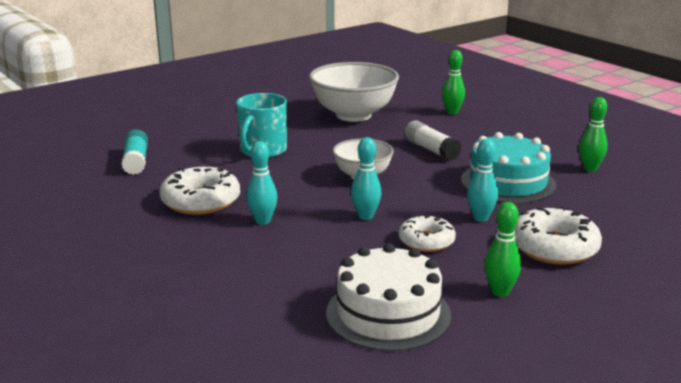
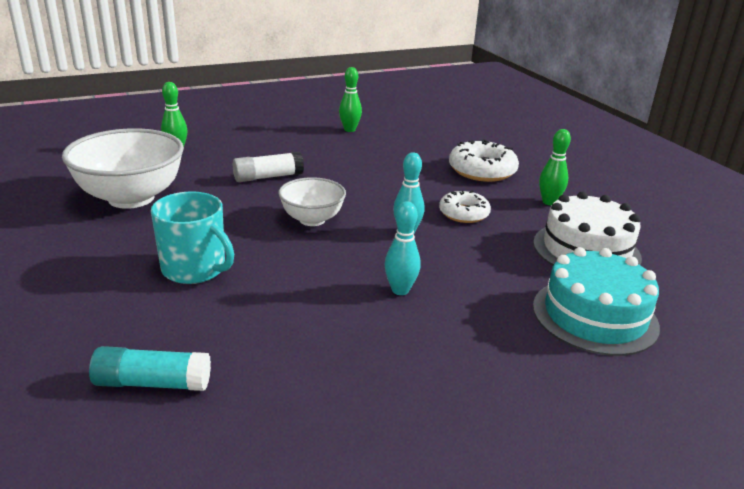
camera: 80 degrees left, 5 degrees up
(201, 201) = (330, 329): white donut -> none
(480, 218) = (425, 185): turquoise bowling pin -> none
(508, 182) = (361, 161): turquoise cake -> turquoise cake (594, 316)

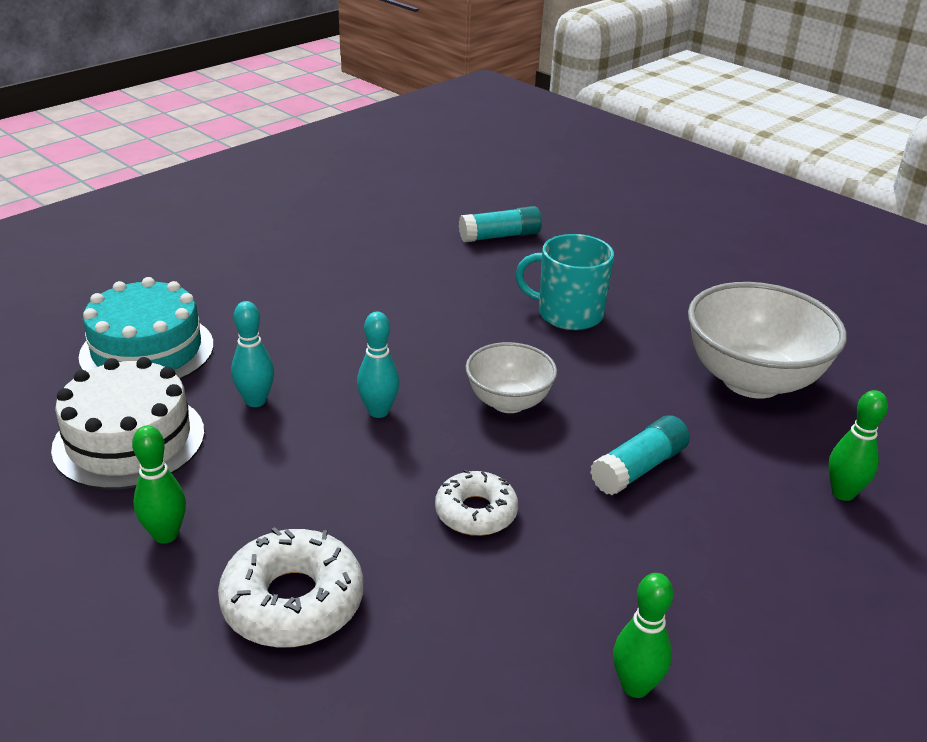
camera: 160 degrees right, 5 degrees up
(268, 177) = (639, 468): white glue stick -> turquoise glue stick
(400, 290) = (355, 335): turquoise bowling pin -> turquoise bowling pin (256, 401)
(463, 213) = (309, 467): white donut -> white donut (476, 512)

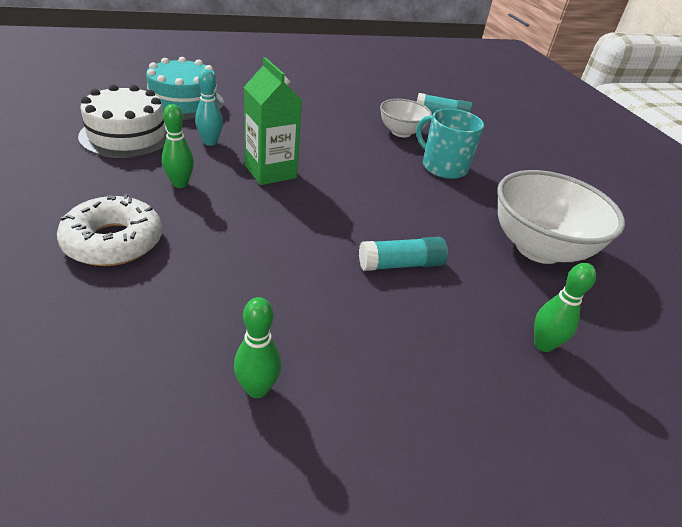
camera: 25 degrees right, 5 degrees up
(166, 535) = (91, 183): green bowling pin -> green bowling pin (180, 184)
(378, 411) = (270, 172): turquoise bowling pin -> green carton
(476, 512) = (268, 243): white donut -> none
(508, 402) = (353, 196): white bowl -> white bowl (401, 132)

